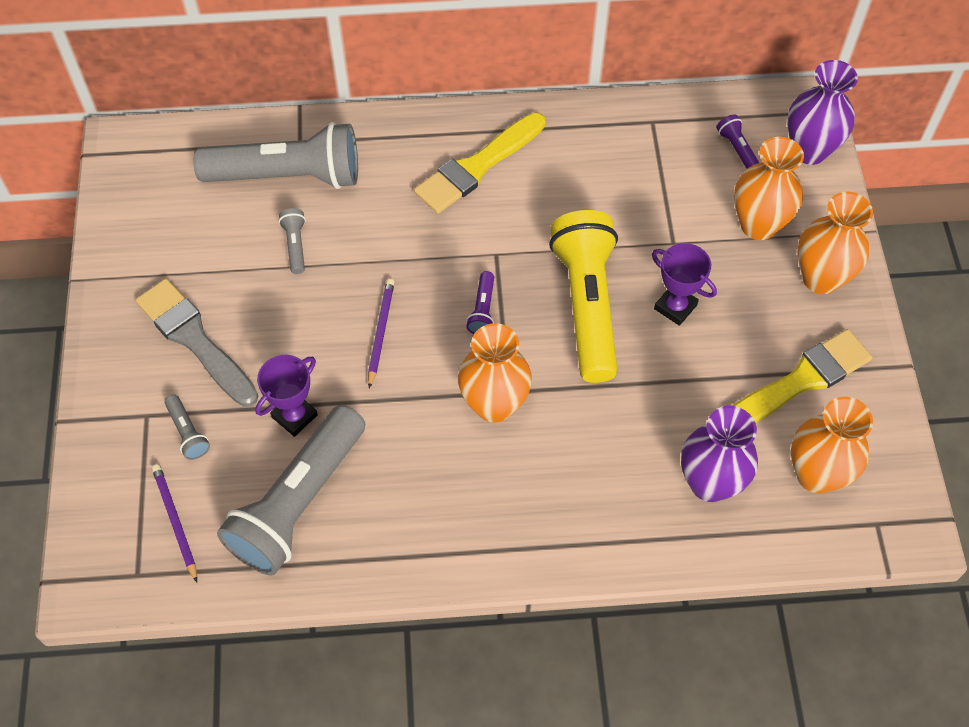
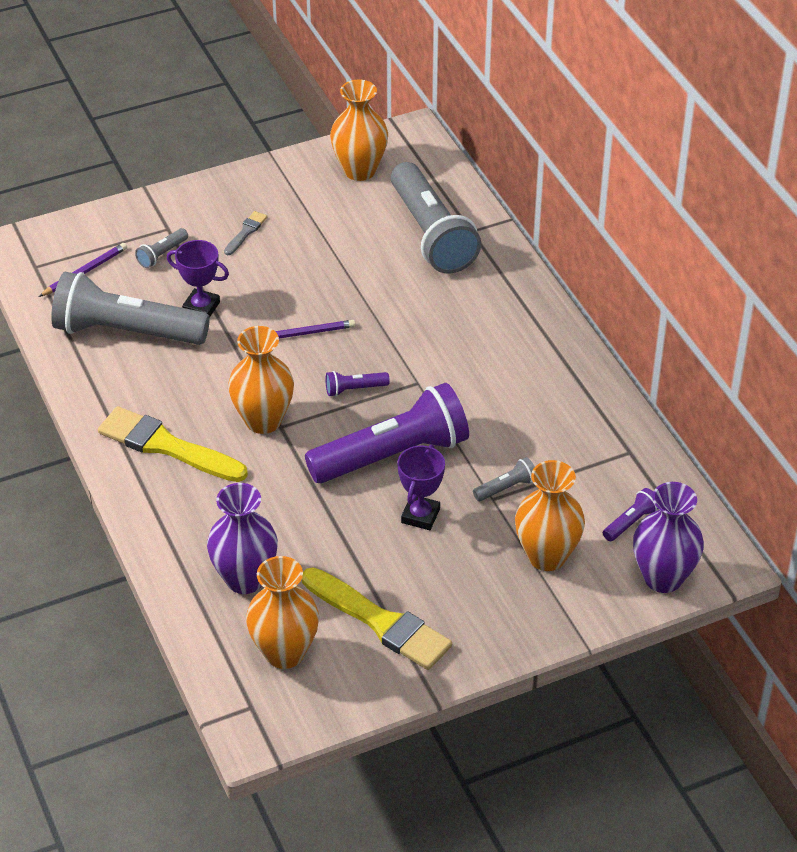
camera: 70 degrees right, 15 degrees down
(195, 340) = (246, 232): grey brush -> grey brush, size x0.46
(295, 245) = (363, 260): grey flashlight -> grey flashlight (506, 488)
(477, 166) = (506, 346): yellow brush -> yellow brush (166, 446)
(587, 305) = (392, 455): yellow flashlight -> purple flashlight
(821, 278) = (507, 616): orange vase -> orange vase (359, 170)

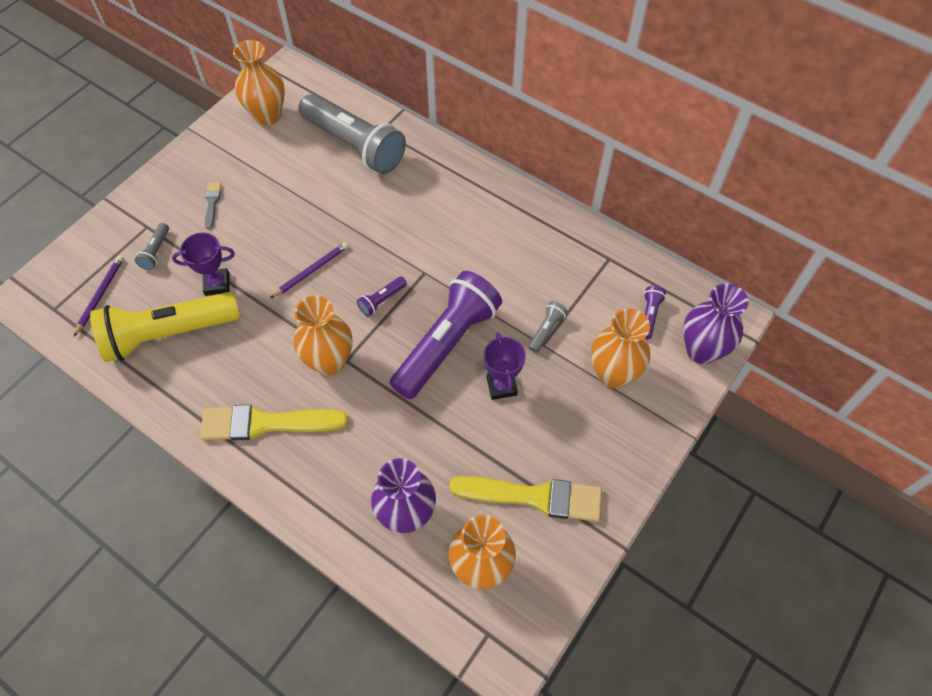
camera: 30 degrees left, 15 degrees up
(127, 332) = (169, 334): grey flashlight -> yellow flashlight

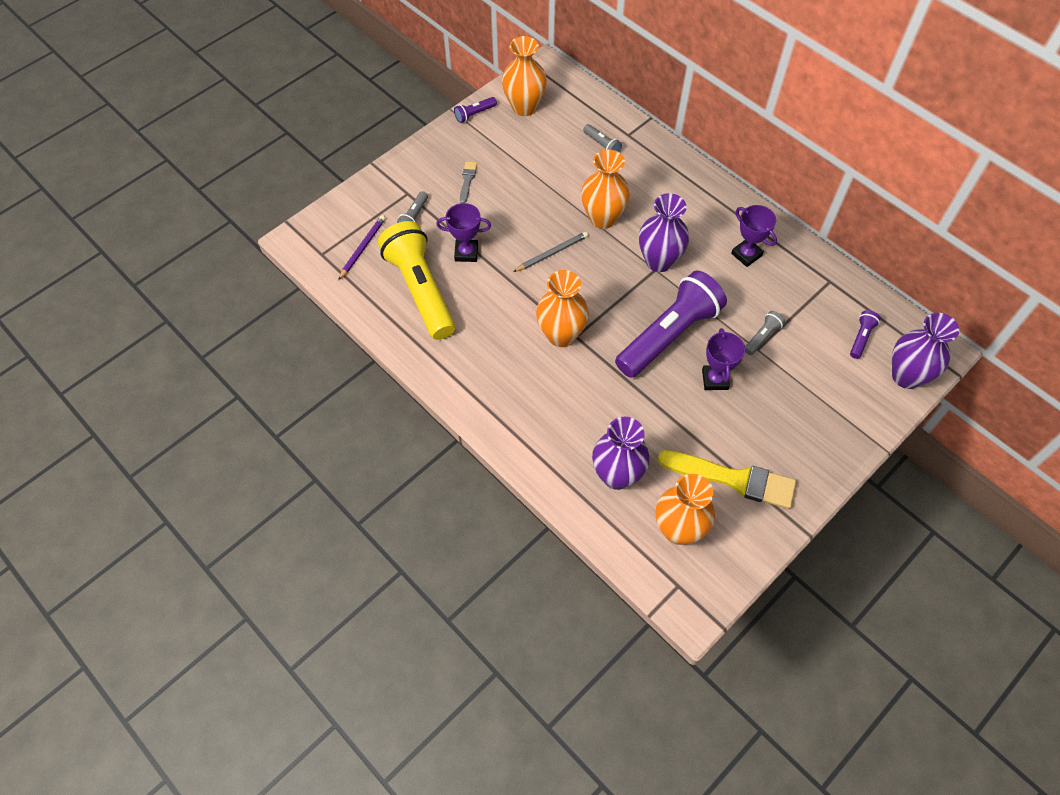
camera: 10 degrees right, 0 degrees up
(169, 334) = (420, 290): yellow flashlight -> yellow flashlight turned 75 degrees clockwise
(266, 423) = (500, 379): yellow brush -> none
(311, 271) = (552, 253): purple pencil -> grey pencil
(354, 145) = (602, 145): grey flashlight -> grey flashlight, size x0.40
(382, 300) = (613, 288): purple flashlight -> purple flashlight (474, 114)
(427, 263) = (659, 261): none -> purple vase
(519, 242) = (746, 254): none -> purple trophy
(613, 374) = (819, 384): orange vase -> orange vase (602, 218)

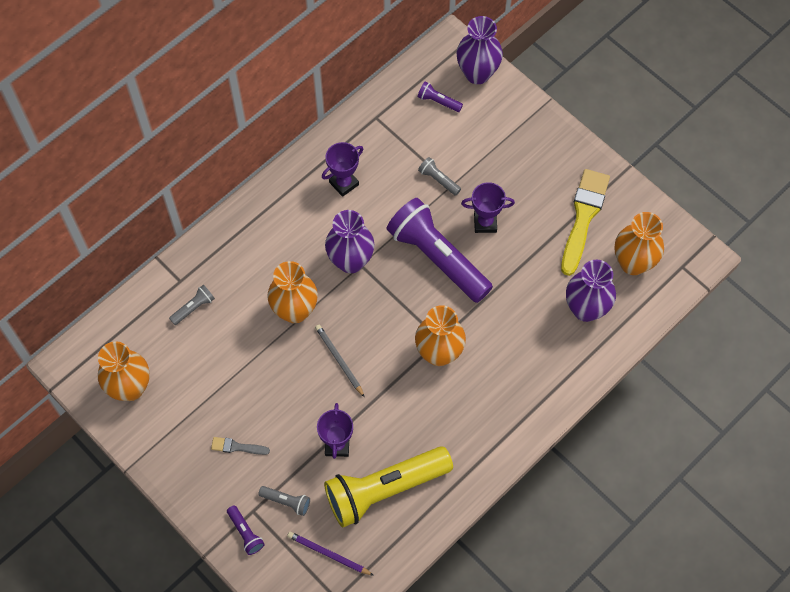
camera: 90 degrees left, 5 degrees up
(474, 114) = (137, 442): purple flashlight -> purple flashlight (245, 533)

